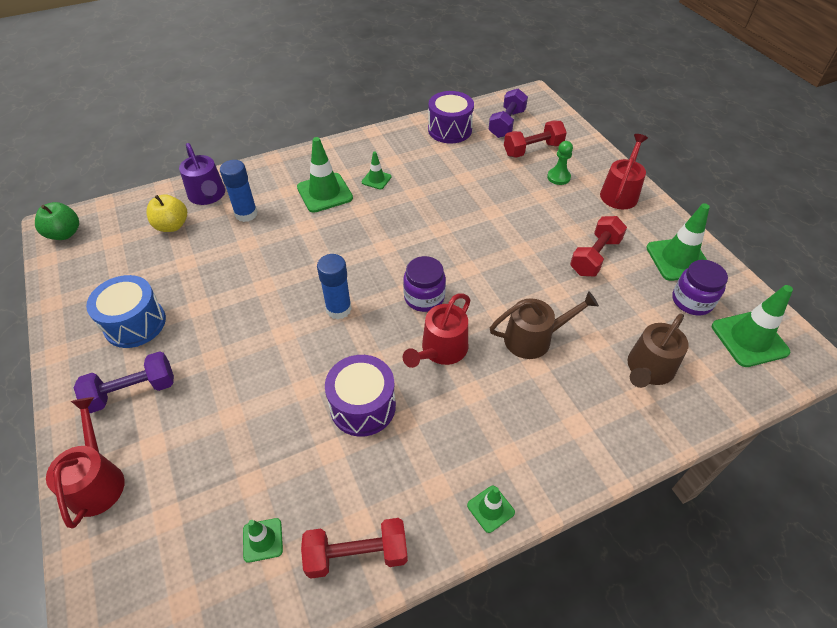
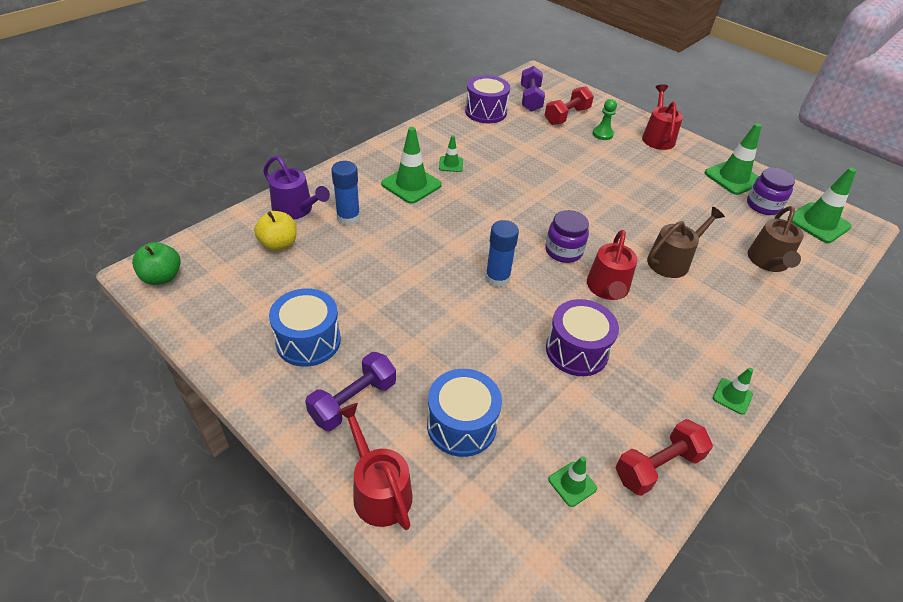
camera: 25 degrees left, 5 degrees down
(205, 445) = (461, 425): none -> blue drum
(595, 256) = (673, 189): red dumbbell -> none

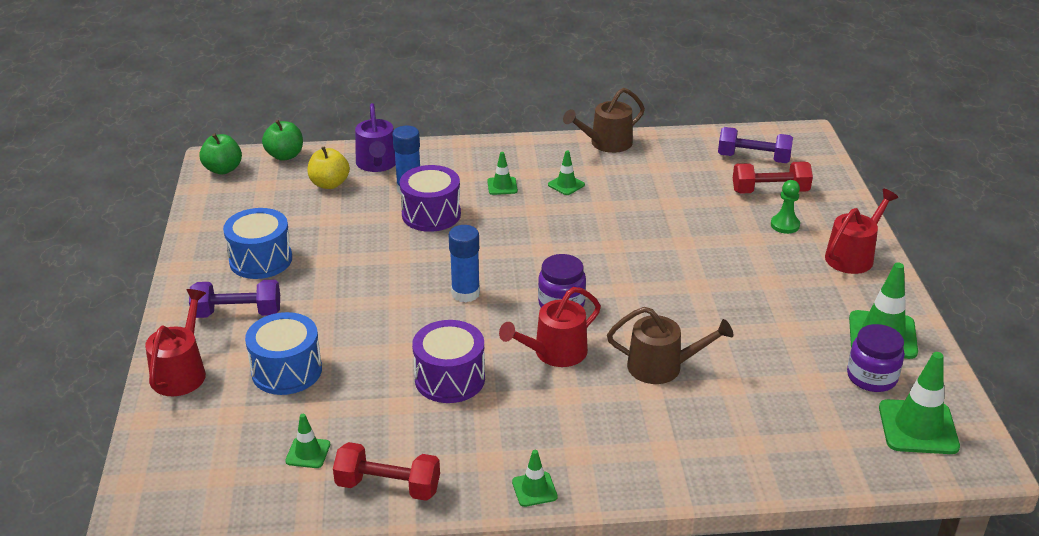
camera: 45 degrees right, 10 degrees down
(206, 238) = (285, 155): none -> green apple
(411, 184) = (502, 186): green traffic cone -> green traffic cone, size x0.53
(486, 112) = (679, 152): purple drum -> purple drum (431, 214)
(530, 99) = (753, 158): purple dumbbell -> purple dumbbell turned 60 degrees clockwise
(768, 261) = (776, 424): brown watering can -> brown watering can (606, 143)

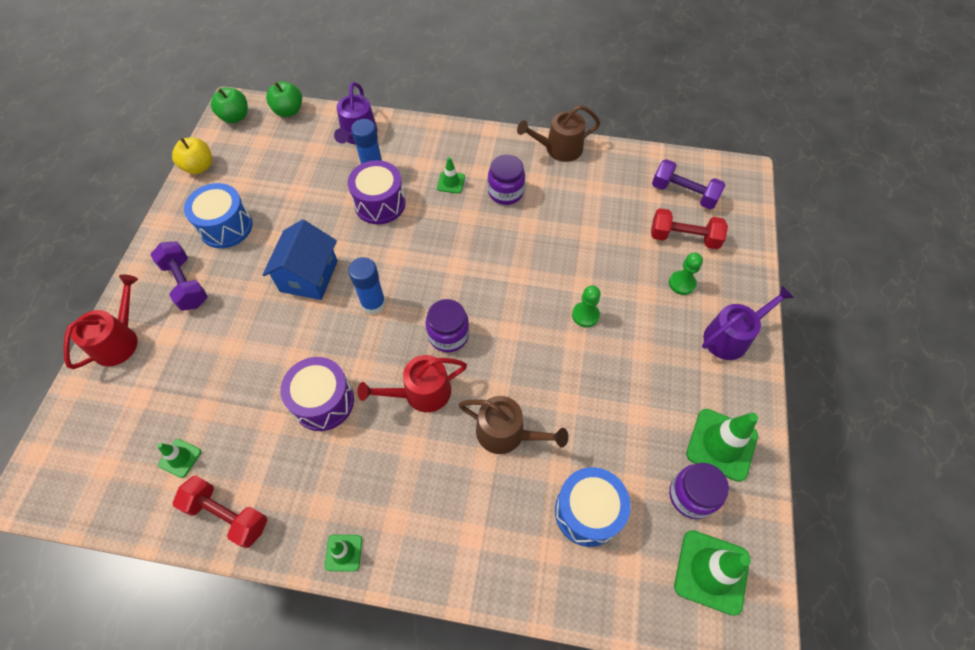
camera: 15 degrees right, 25 degrees up
(237, 313) = (186, 284): purple dumbbell -> purple dumbbell turned 45 degrees clockwise
(287, 371) = (199, 359): blue drum -> blue drum (587, 512)
(329, 184) = (311, 151): yellow apple -> yellow apple (199, 167)
(380, 284) = (309, 276): none -> blue house
(566, 185) = (505, 192): green traffic cone -> purple jar
(698, 264) = (585, 315): none -> green pawn
(853, 256) = (730, 337): red watering can -> purple watering can

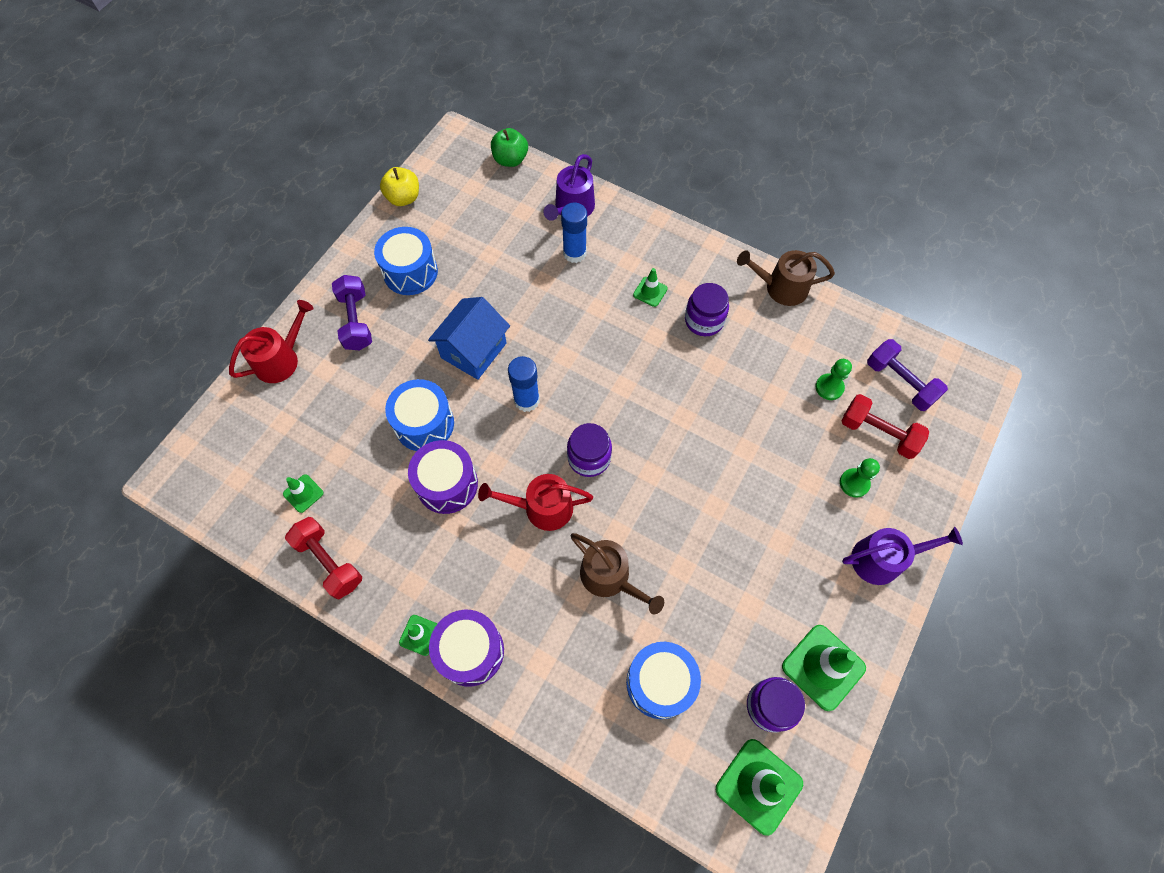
camera: 20 degrees right, 5 degrees up
(235, 117) = (455, 151): green apple -> none
(283, 354) = (424, 424): none -> blue drum
(380, 204) = (569, 293): purple drum -> purple drum (470, 651)
(585, 315) = (736, 483): green pawn -> green pawn (829, 387)

